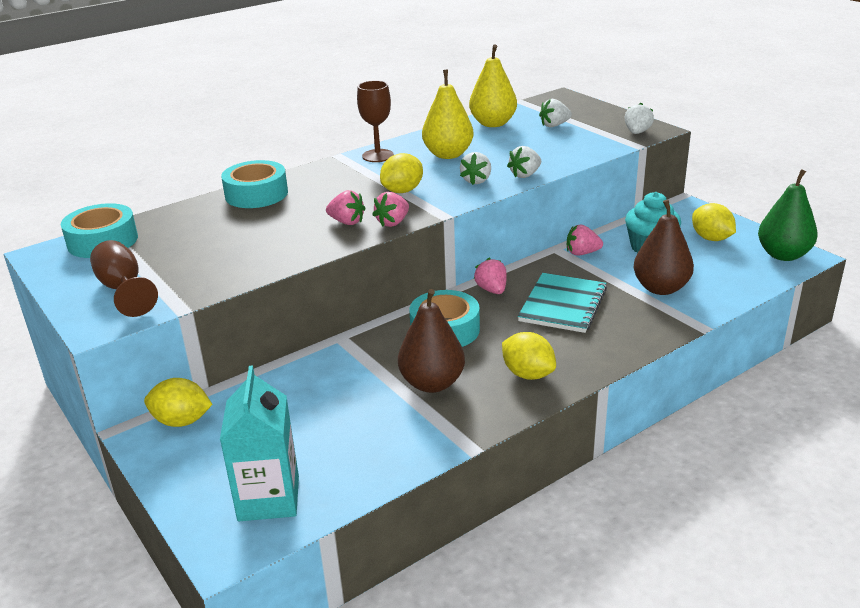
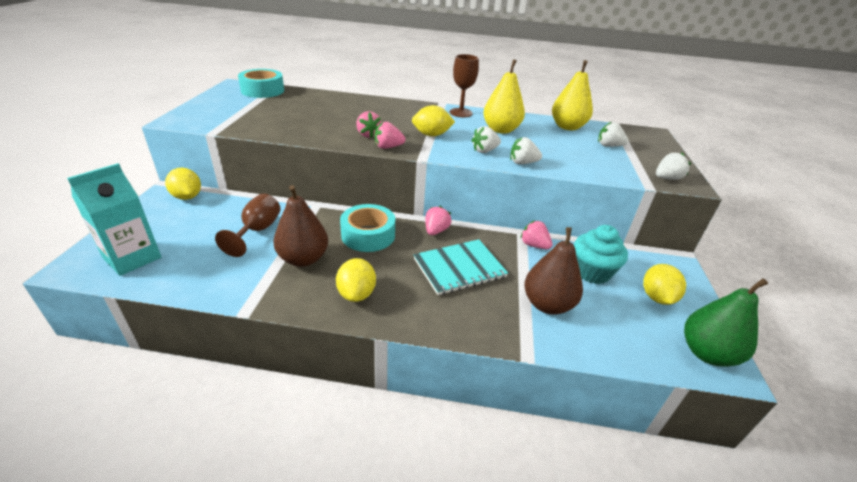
camera: 40 degrees right, 5 degrees up
(123, 289) = (219, 112): brown goblet -> brown goblet (257, 230)
(256, 194) = (363, 102): turquoise tape -> none

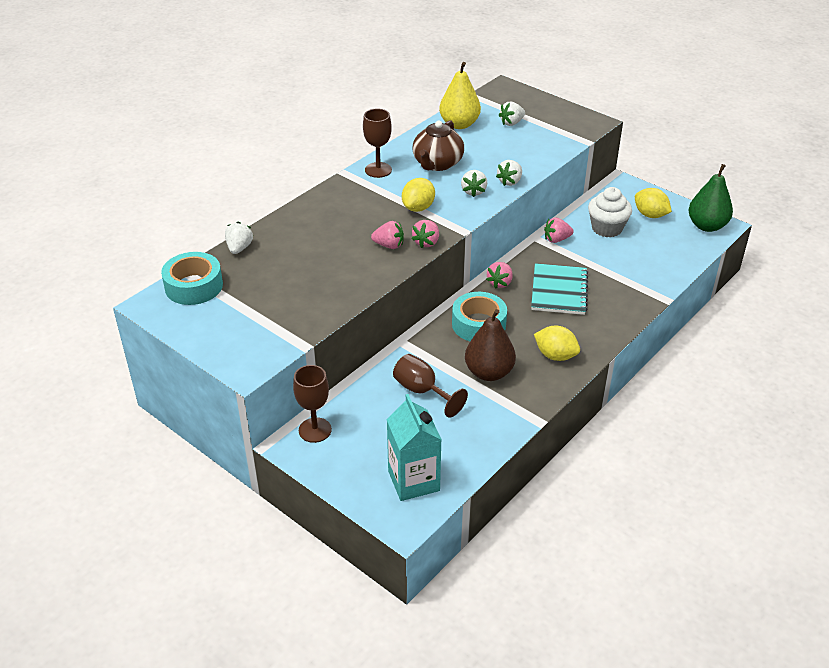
camera: 55 degrees left, 5 degrees up
(187, 197) = (315, 430): yellow lemon -> brown goblet
(436, 231) = (500, 283): pink strawberry -> pink strawberry turned 120 degrees counterclockwise
(501, 130) = (437, 164): yellow pear -> brown teapot
(547, 304) = (626, 267): brown pear -> none
(592, 272) = (607, 228): turquoise cupcake -> white cupcake
(667, 178) = (581, 127): white strawberry -> white strawberry (239, 248)

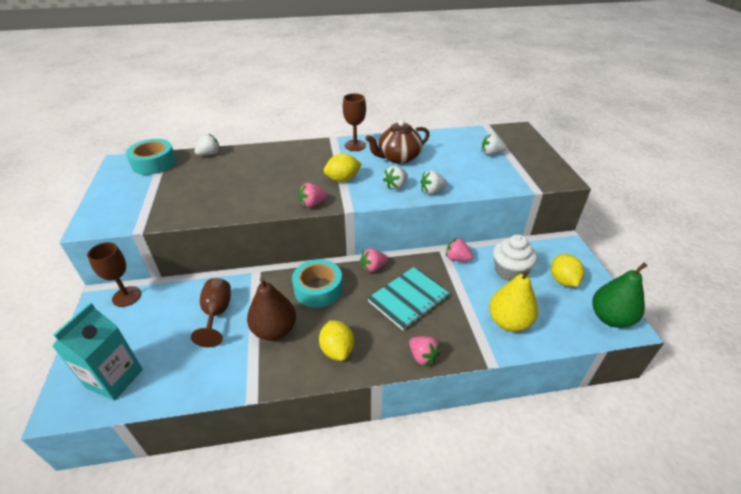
camera: 40 degrees right, 0 degrees up
(389, 245) = (287, 194): pink strawberry -> pink strawberry (423, 356)
(459, 124) = (450, 140): yellow pear -> yellow pear (509, 322)

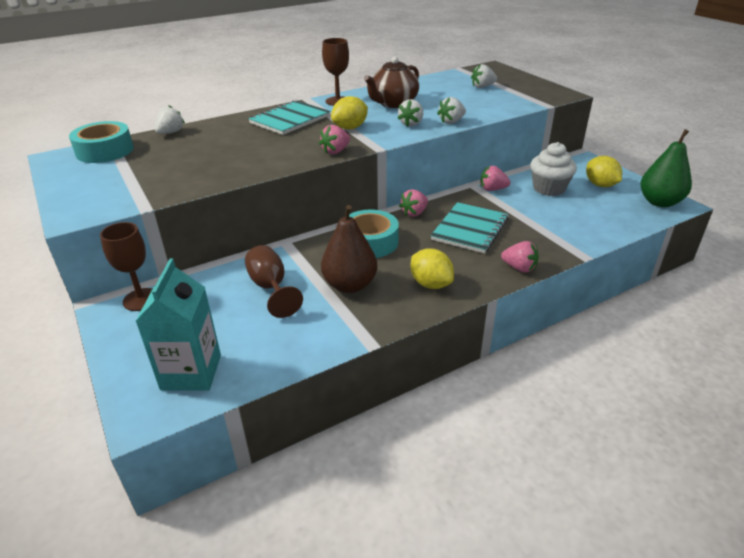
camera: 20 degrees left, 5 degrees down
(303, 159) = (290, 119): none -> turquoise notebook
(509, 322) = (577, 224): yellow pear -> none

